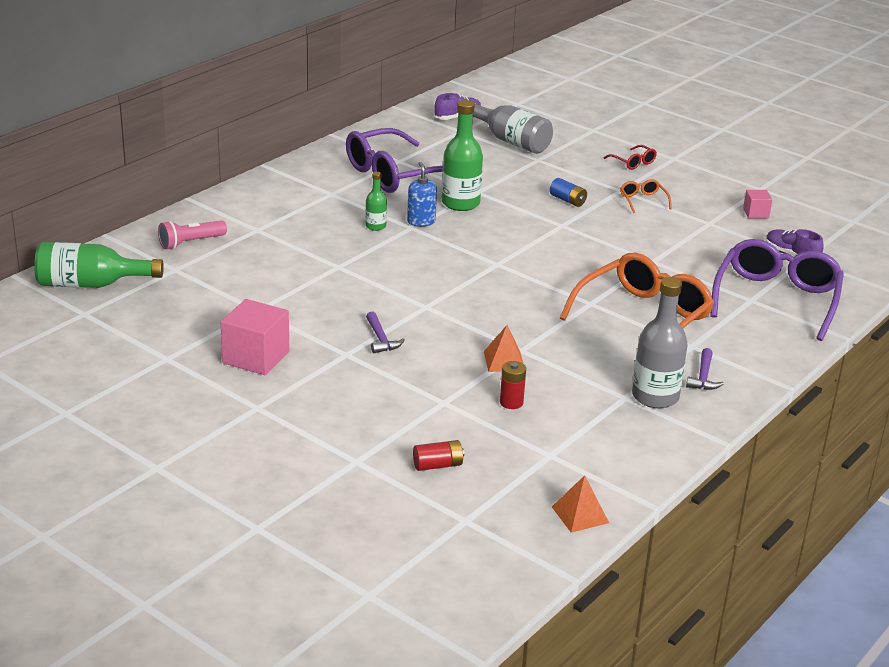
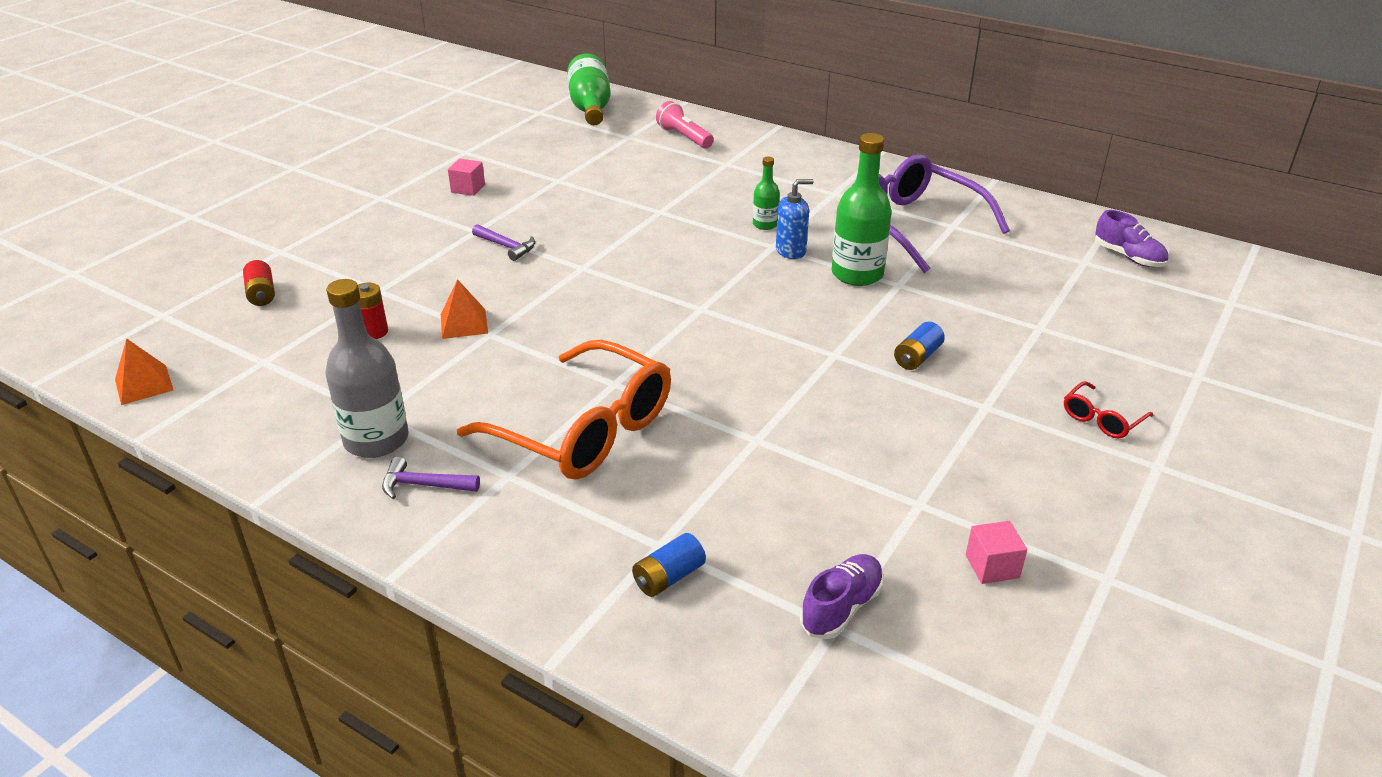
camera: 85 degrees right, 5 degrees up
(256, 357) = (468, 188): pink cube -> pink cube, size x0.52
(381, 339) = (506, 247): purple hammer -> purple hammer turned 120 degrees counterclockwise
(511, 141) = (1085, 302): grey bottle -> none
(643, 200) = (961, 430): orange glasses -> none
(776, 299) = (668, 577): purple glasses -> blue battery

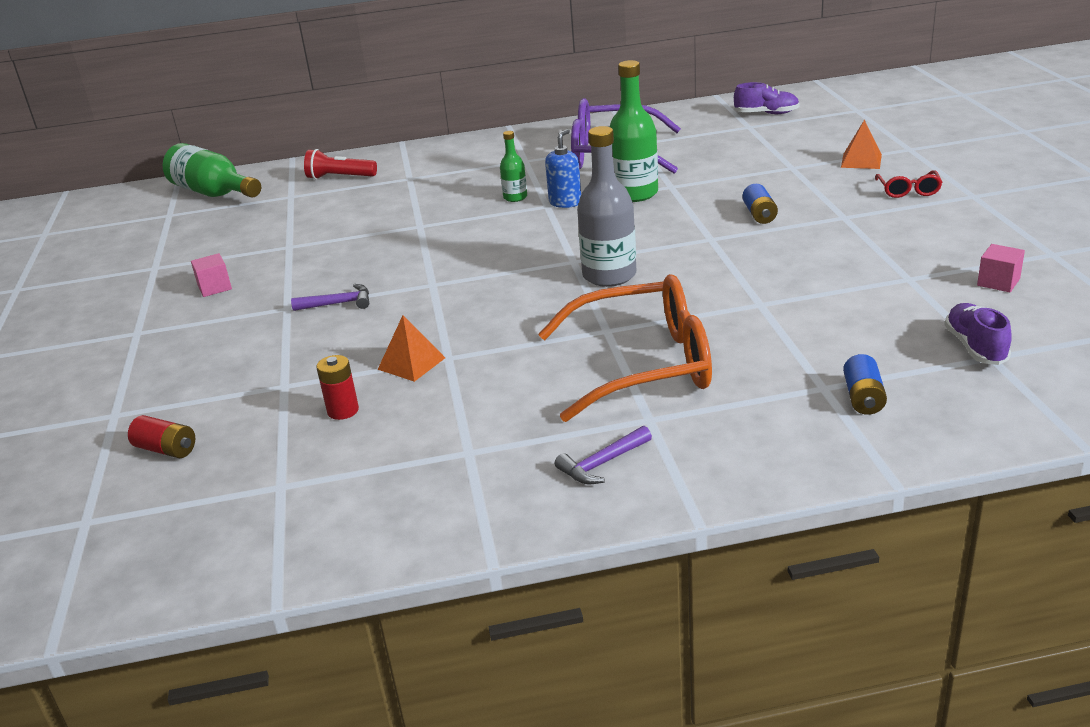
camera: 40 degrees left, 5 degrees down
(144, 384) = (188, 572): orange pyramid -> orange pyramid (861, 161)
(376, 440) = (503, 465): grey bottle -> grey bottle (609, 275)
(684, 137) = (339, 177): pink flashlight -> red flashlight

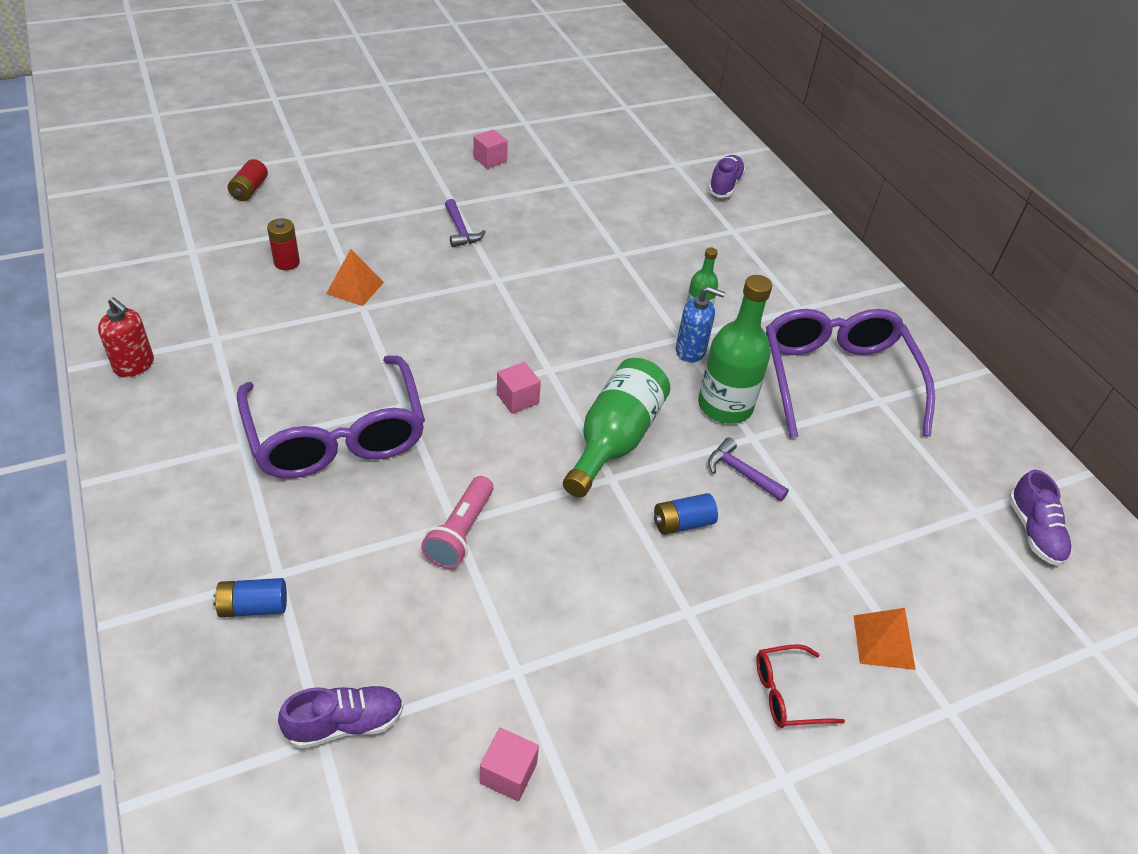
camera: 70 degrees right, 15 degrees up
(213, 193) = (674, 120): green bottle -> green bottle (615, 439)
(339, 177) = (725, 185): red flashlight -> purple shoe
(501, 509) = (134, 365): none -> red soap dispenser
(602, 464) = (181, 417): purple hammer -> purple hammer (741, 473)
(609, 275) = (517, 399): grey bottle -> pink cube
(644, 365) = (336, 435): orange glasses -> purple glasses
(771, 301) = (460, 533): none -> pink flashlight

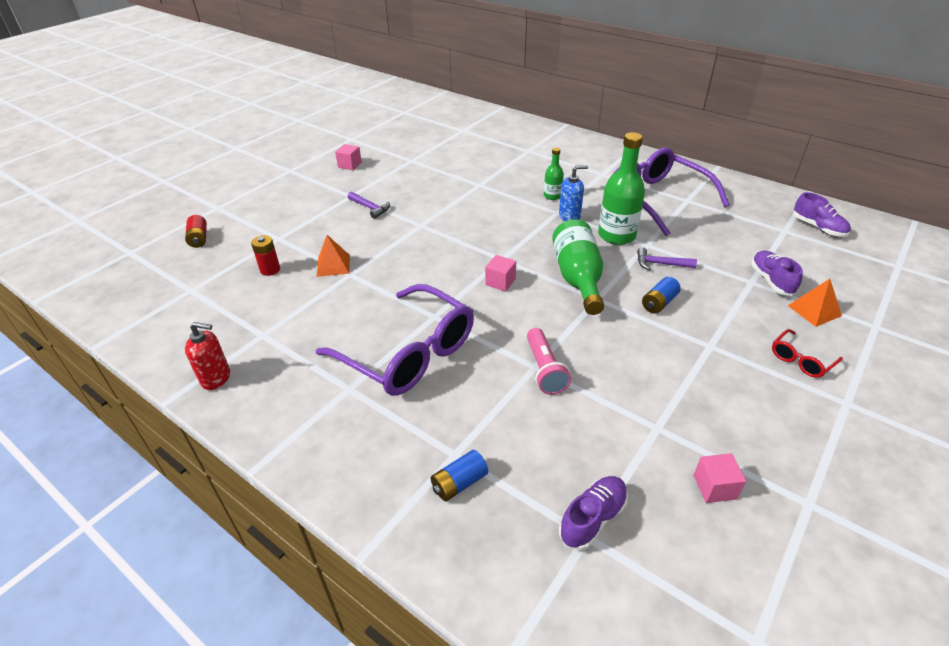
camera: 25 degrees left, 5 degrees down
(725, 185) = (500, 131): purple shoe -> purple shoe (771, 280)

